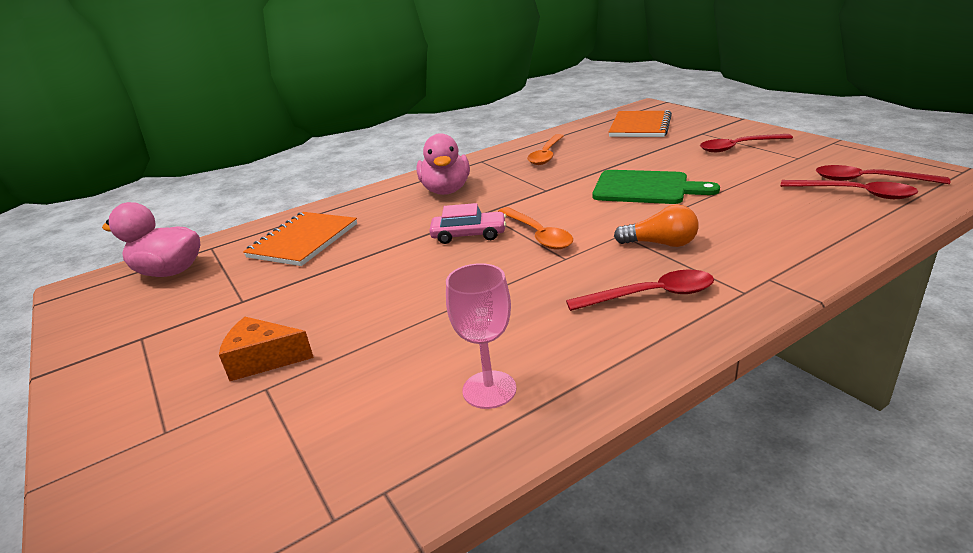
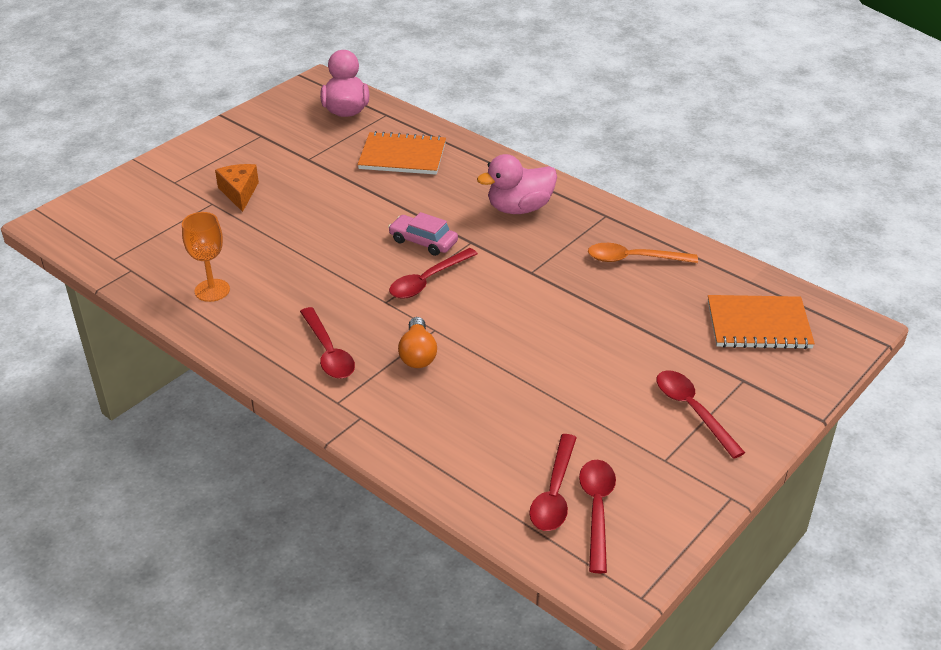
camera: 70 degrees right, 10 degrees up
(469, 235) = (423, 241): pink car -> pink car turned 135 degrees clockwise
(489, 389) = (212, 290): pink goblet -> orange goblet
(537, 235) = (428, 280): orange spoon -> red spoon
(645, 188) = (546, 339): green cutting board -> none

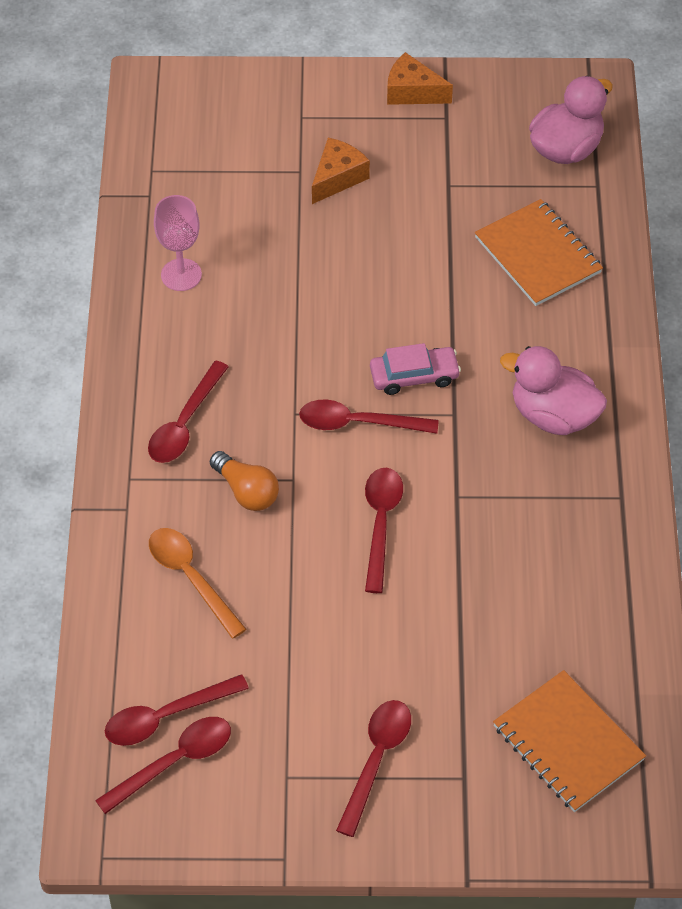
camera: 50 degrees right, 15 degrees up
(212, 290) = (181, 275): orange goblet -> pink goblet
(224, 136) = (412, 92): none -> orange cheese
(417, 354) = (246, 491): orange light bulb -> orange light bulb turned 90 degrees counterclockwise
(423, 241) = (414, 376): pink car -> pink car turned 90 degrees clockwise
(514, 312) = (381, 524): none -> red spoon
(634, 259) = (569, 569): orange spoon -> orange spoon (191, 578)

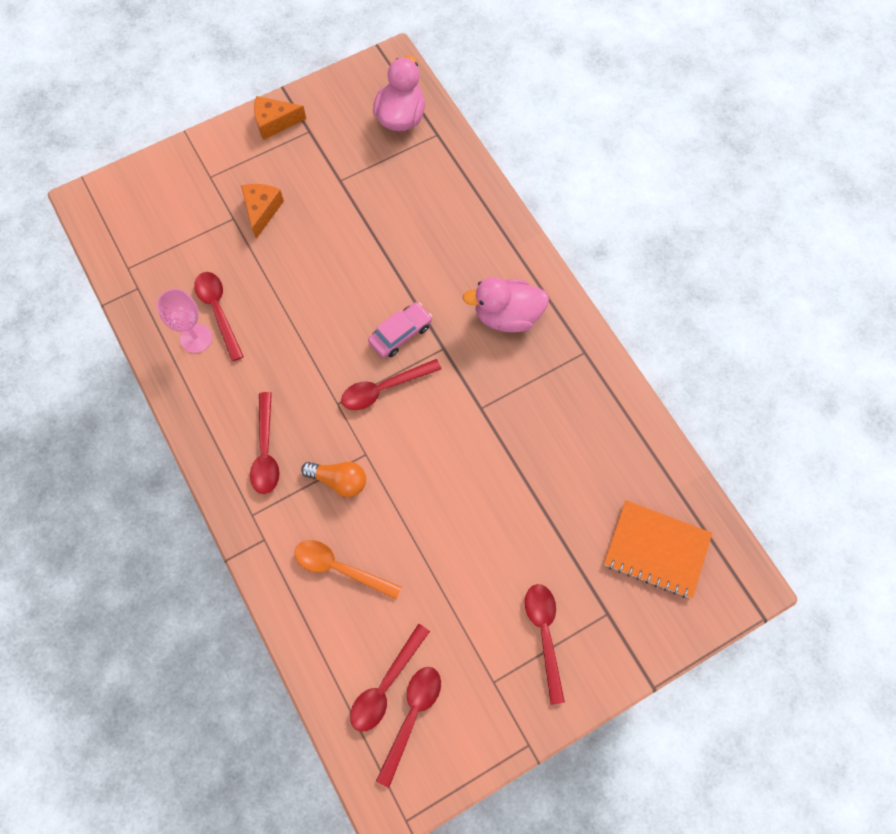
camera: 30 degrees left, 15 degrees up
(381, 524) = (443, 456): red spoon -> red spoon (218, 311)
(538, 255) = (428, 203): orange notebook -> none

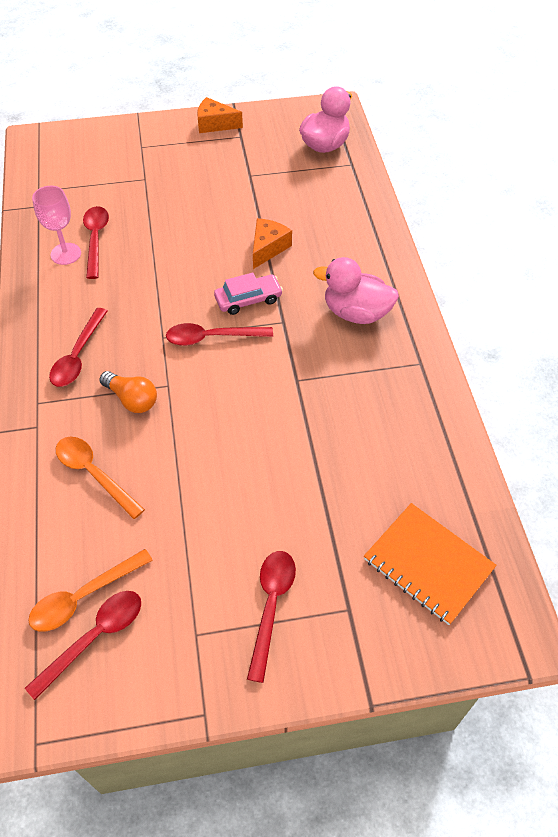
camera: 20 degrees right, 15 degrees down
(262, 211) = (172, 179): orange cheese -> orange cheese (268, 248)
(386, 684) = (84, 596): red spoon -> orange spoon

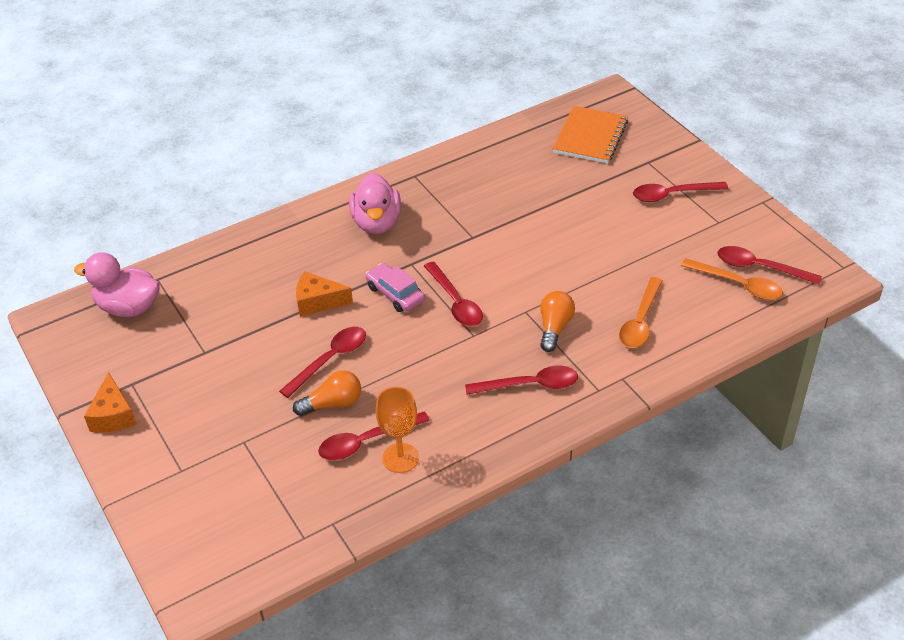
camera: 110 degrees left, 10 degrees down
(66, 254) = (400, 458): pink goblet -> orange goblet
(147, 231) = (333, 404): none -> orange light bulb
(194, 240) = (330, 360): none -> red spoon

